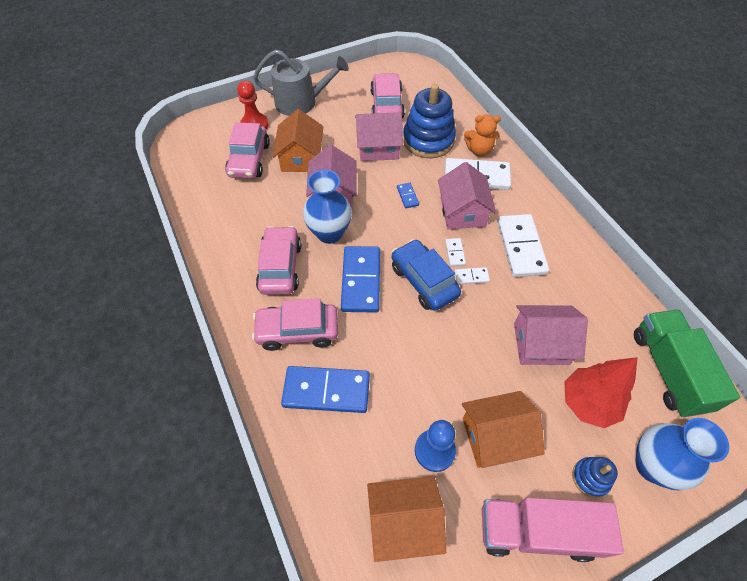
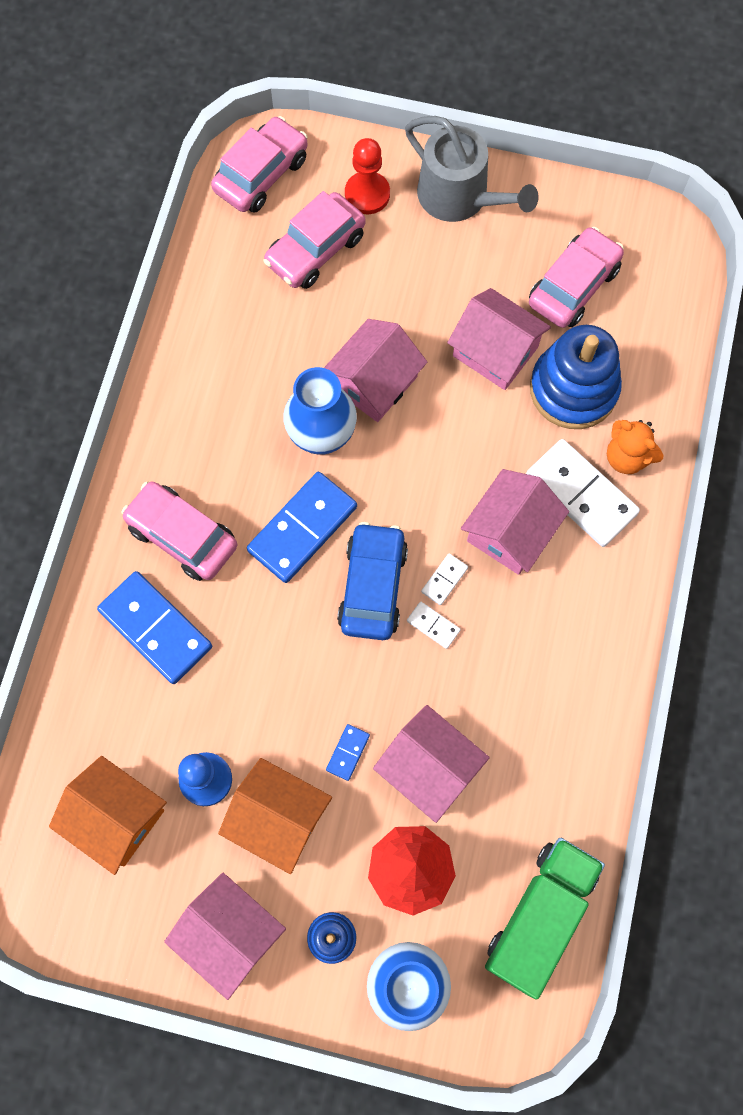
camera: 40 degrees right, 15 degrees up
(280, 267) = (228, 439): pink car -> pink car (261, 174)
(301, 158) = (382, 294): orange house -> none
(407, 196) = (463, 456): blue domino -> blue domino (348, 752)
(521, 247) = (532, 636): white domino -> none
(537, 531) = (229, 934): pink truck -> pink house

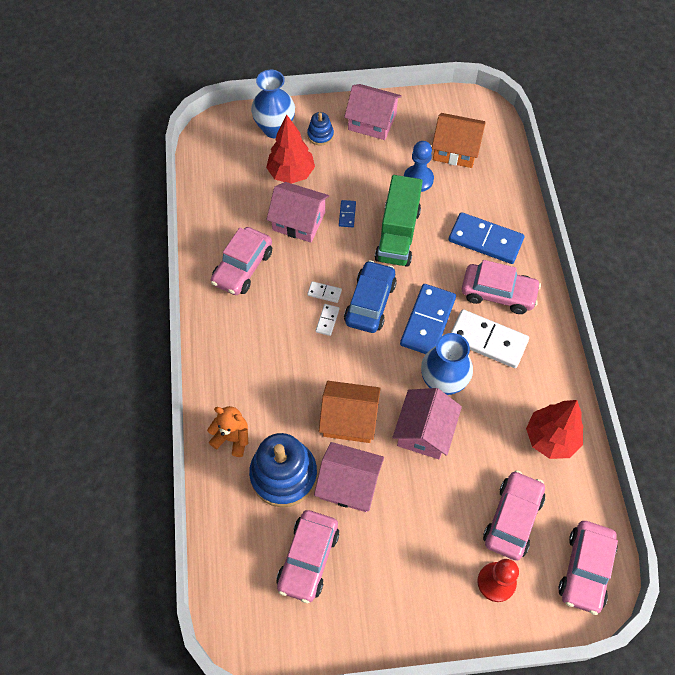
camera: 160 degrees right, 10 degrees down
(220, 321) = (550, 438): none -> red tree
(278, 818) = (371, 174): orange house -> orange house (349, 419)
(372, 586) = (370, 302): blue car -> blue car turned 150 degrees counterclockwise
(460, 197) = (423, 607): grey watering can -> none
(510, 531) = (296, 363): pink house -> none
(540, 916) = (215, 174): green truck -> green truck (397, 234)
(543, 713) = (243, 267): none -> pink car
(581, 495) = (257, 401): white domino -> white domino (488, 340)

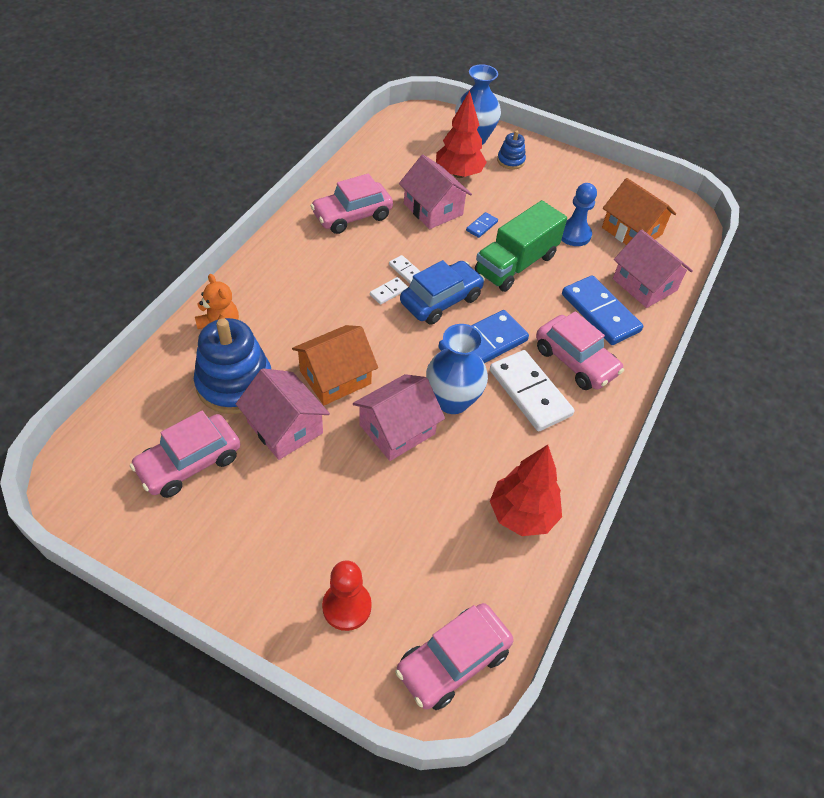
camera: 30 degrees right, 10 degrees down
(349, 419) = (335, 377): orange house -> orange house turned 75 degrees counterclockwise
(372, 122) = (568, 174): pink house -> pink house (644, 285)
(512, 518) = (416, 560): pink car -> none

